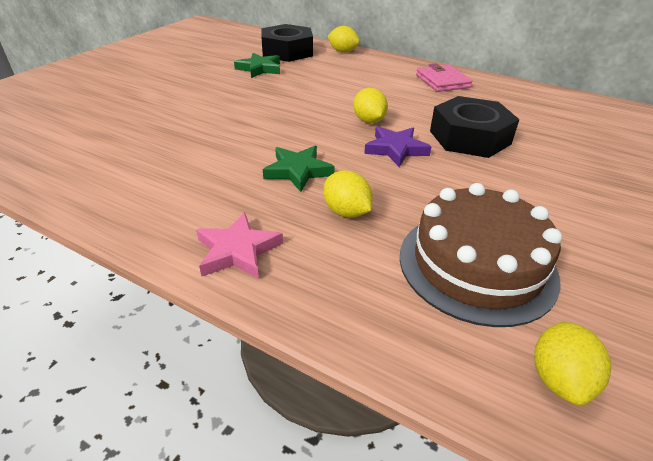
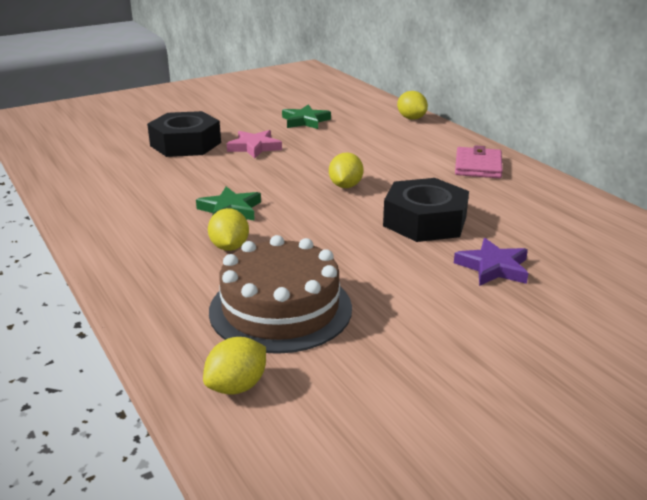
camera: 30 degrees right, 10 degrees down
(238, 251) = (122, 249): pink star -> pink star (254, 147)
(287, 51) = (353, 109): black nut -> black nut (185, 144)
(396, 149) = (336, 214): purple star -> purple star (493, 267)

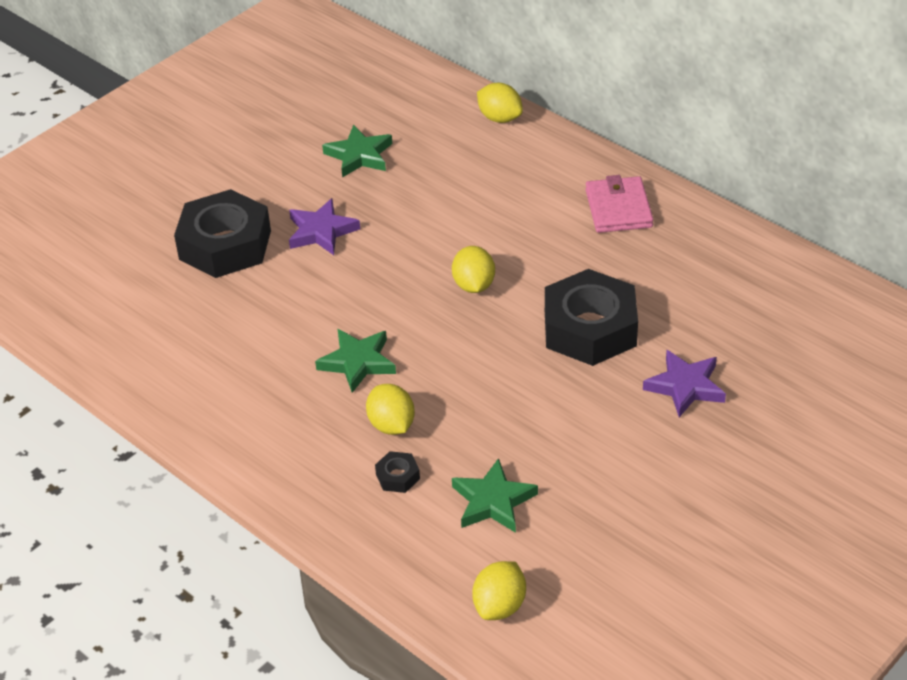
camera: 15 degrees left, 15 degrees up
(211, 278) = (397, 476): none -> black nut
(254, 147) = (321, 231): pink star -> purple star
(280, 309) = (493, 501): brown cake -> green star

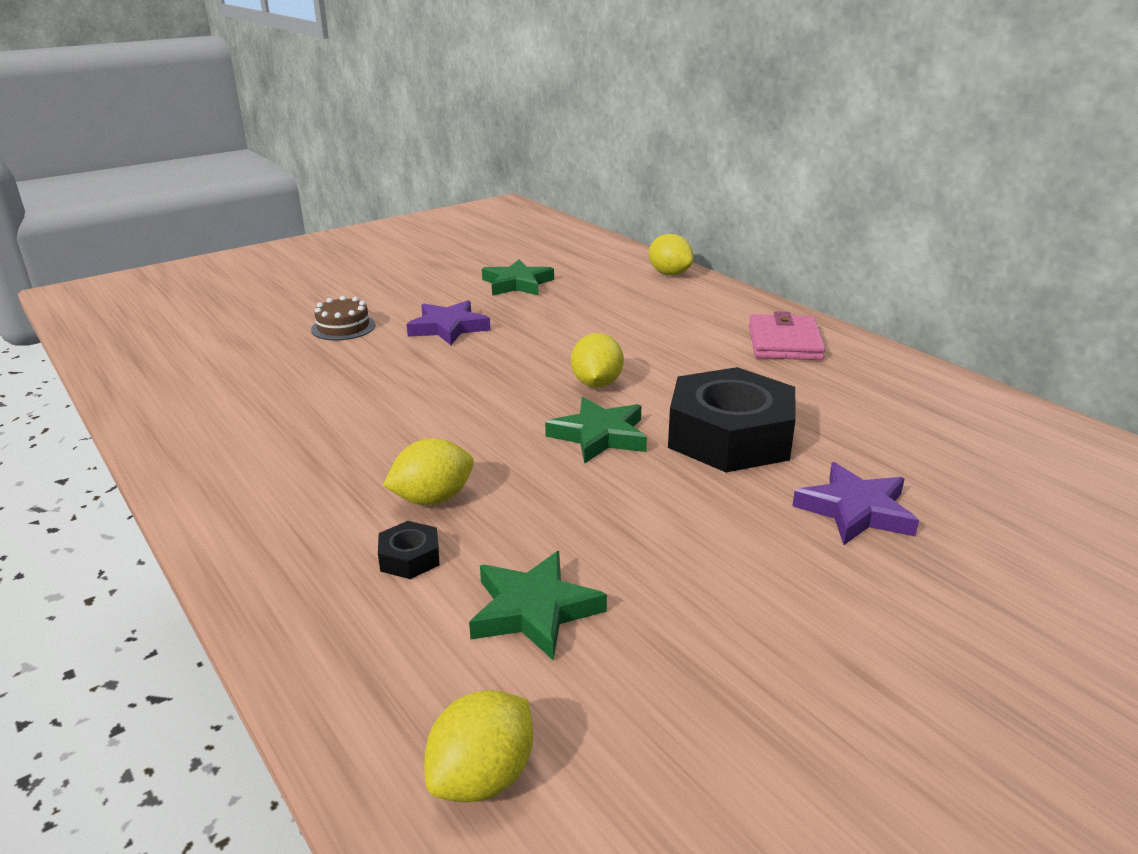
camera: 10 degrees right, 15 degrees down
(225, 245) = (343, 327): black nut -> brown cake
(358, 362) = (425, 433): green star -> green star (599, 436)
(391, 425) = (433, 499): yellow lemon -> yellow lemon turned 75 degrees clockwise

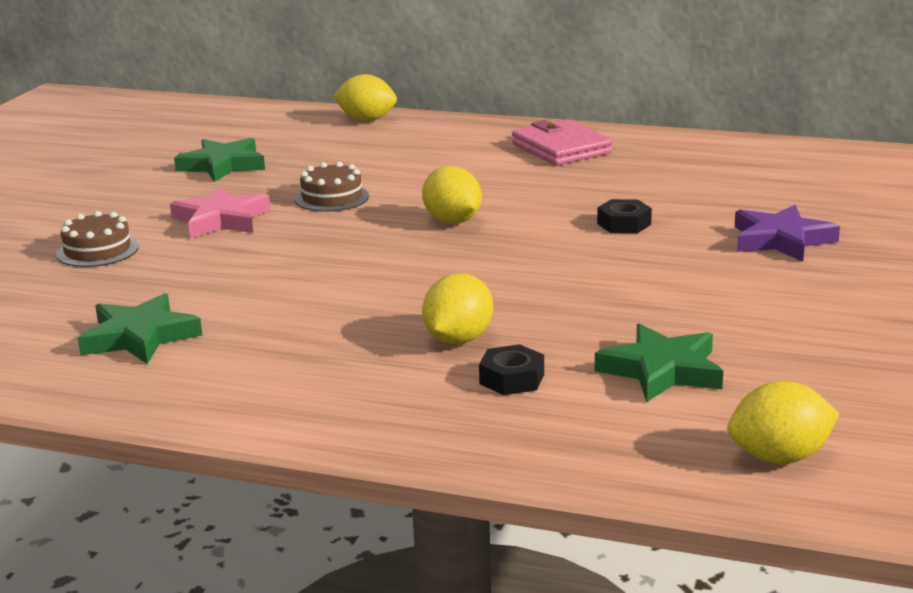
camera: 35 degrees left, 5 degrees down
(448, 328) = (221, 220): purple star -> pink star
(483, 777) = (779, 457): yellow lemon -> yellow lemon turned 75 degrees clockwise
(545, 333) = (332, 198): none -> brown cake
(599, 436) = (521, 255): green star -> green star (140, 337)
(730, 436) = (624, 224): black nut -> black nut, size x0.40

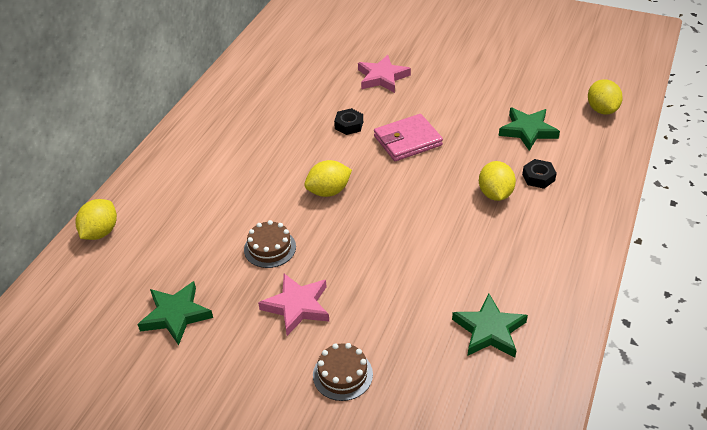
camera: 85 degrees left, 20 degrees up
(458, 339) = (495, 194): yellow lemon -> yellow lemon turned 60 degrees clockwise
(561, 148) = (211, 138): pink wallet -> pink wallet (407, 141)
(781, 240) = (382, 77): purple star -> pink star

